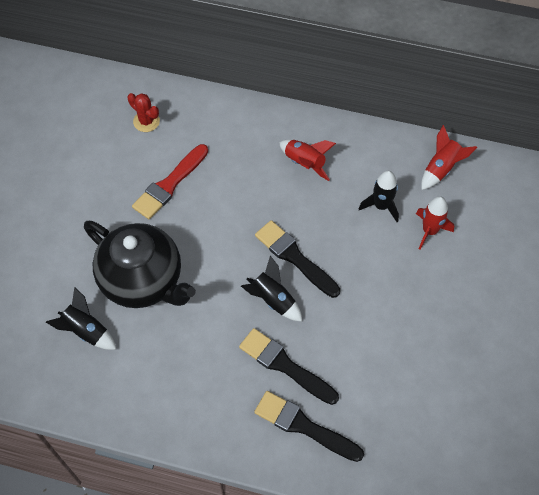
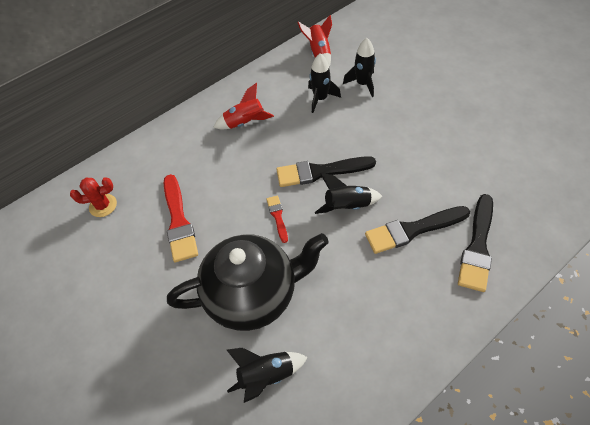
camera: 50 degrees left, 5 degrees down
(224, 253) = (277, 217): none -> red brush
(304, 426) = (477, 246): black brush -> black brush turned 45 degrees counterclockwise
(429, 231) = (362, 84): red rocket -> black rocket

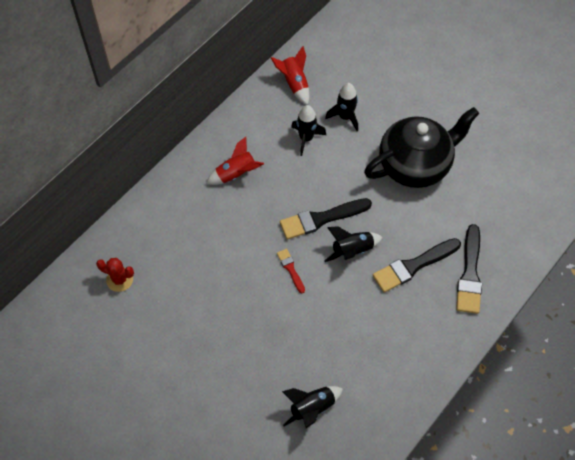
camera: 15 degrees left, 5 degrees up
(103, 205) = (119, 279): red cactus -> red cactus turned 45 degrees clockwise
(178, 221) = (199, 285): red brush -> none
(253, 294) = (285, 343): black teapot -> black teapot (415, 165)

